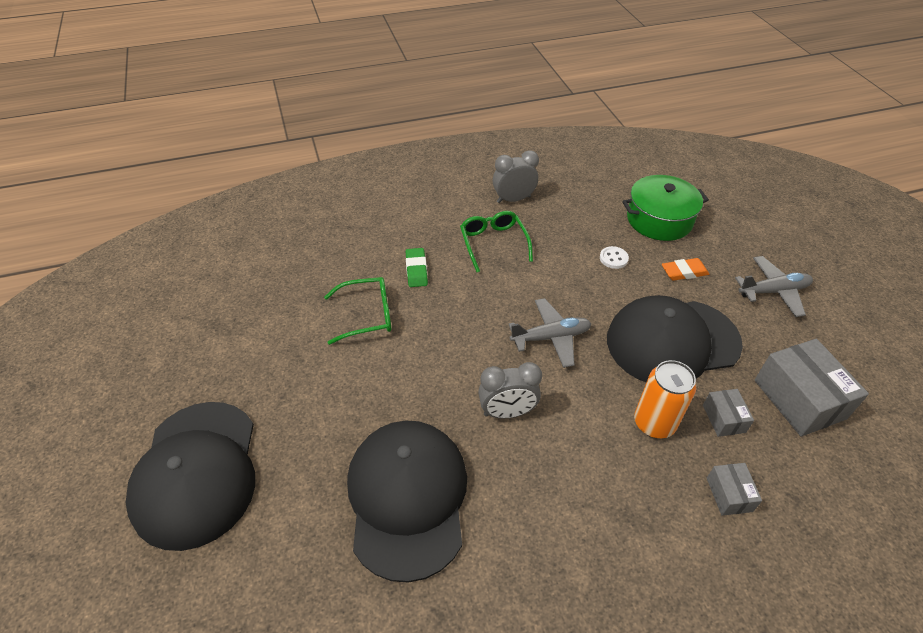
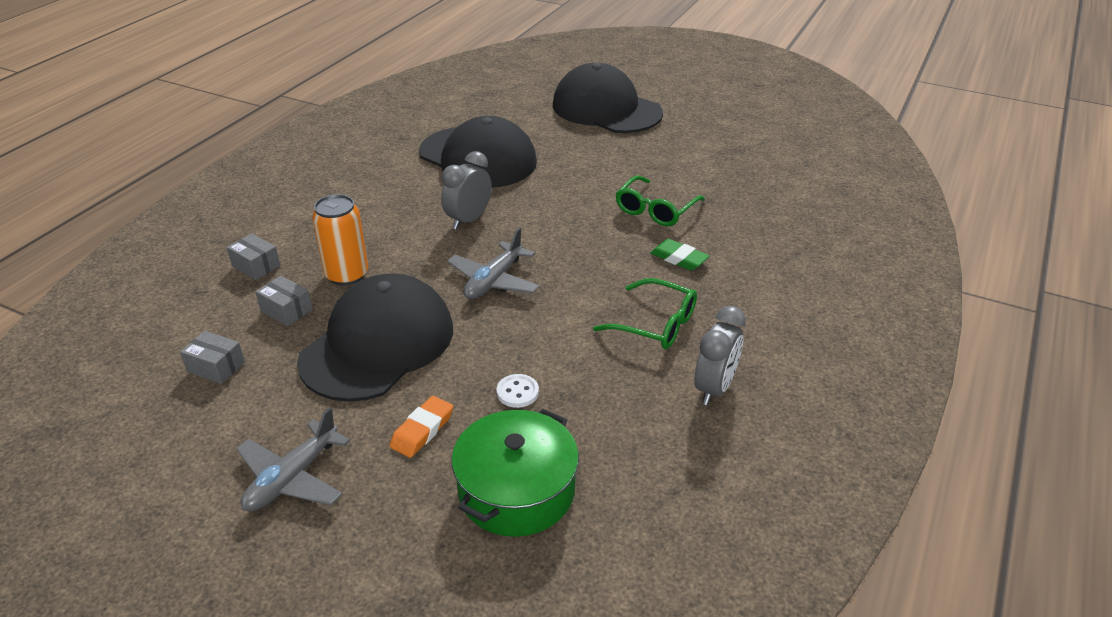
camera: 135 degrees right, 10 degrees down
(799, 399) = (216, 367): grey box -> grey box, size x0.51

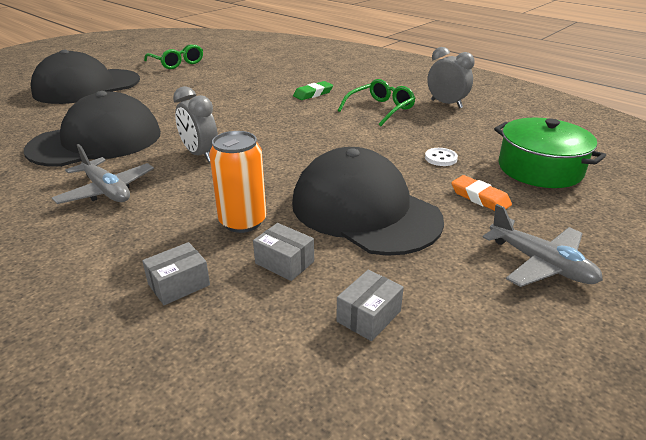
camera: 75 degrees left, 5 degrees down
(286, 310) = (284, 262): grey box -> grey box turned 75 degrees clockwise
(494, 281) = (300, 153): grey plane -> grey plane (107, 191)
(656, 209) = (250, 91): green glasses -> green glasses (177, 63)

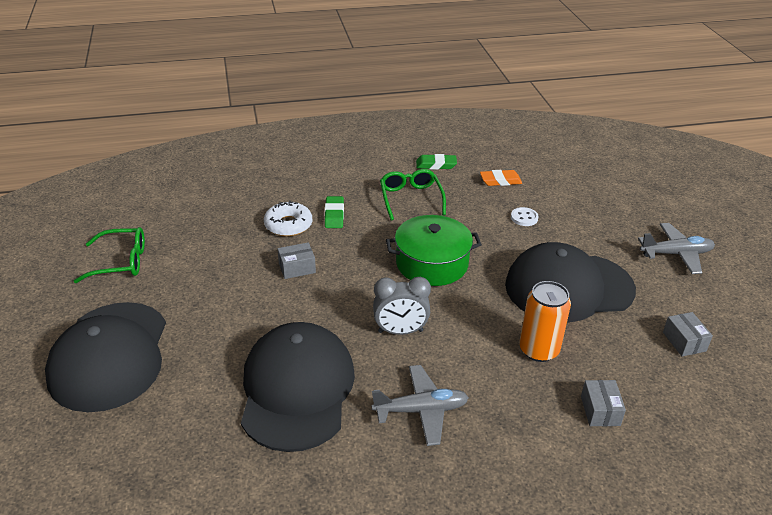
camera: 55 degrees left, 5 degrees up
(278, 86) = (288, 225): none -> white donut
(284, 262) = (607, 351): grey box -> grey box (297, 268)
(446, 104) = (436, 165): grey clock -> green eraser
(480, 198) = (591, 233): orange eraser -> orange eraser (500, 181)
(540, 169) = (574, 189): green pot -> green pot (432, 263)

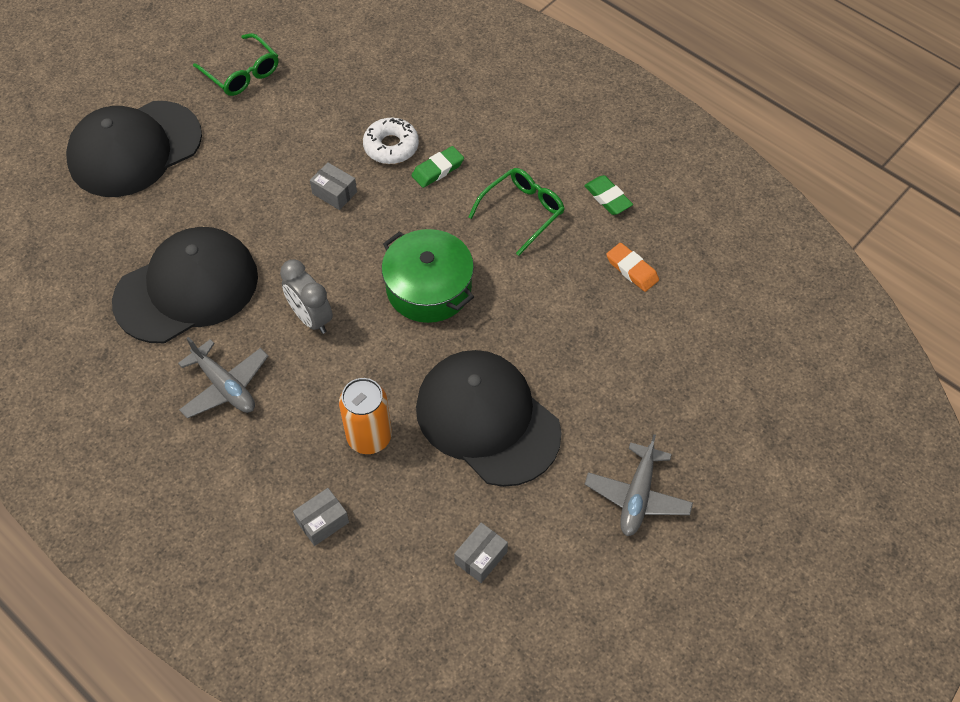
camera: 55 degrees right, 20 degrees up
(524, 218) = (578, 325): white button -> none
(676, 254) = (637, 496): grey plane -> grey plane turned 60 degrees clockwise

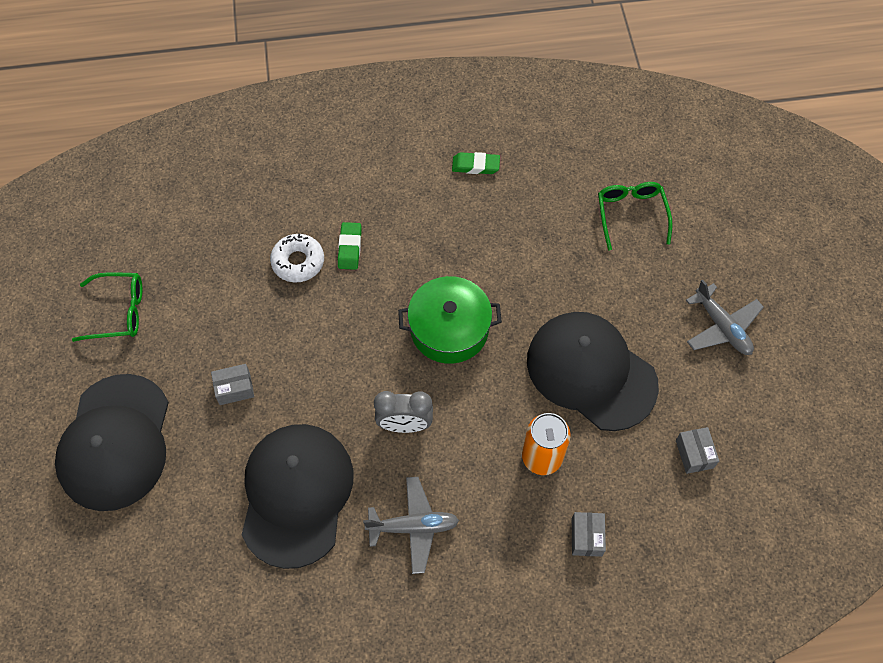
camera: 50 degrees left, 5 degrees up
(334, 193) = (304, 329): grey box -> grey box (234, 388)
(487, 419) = (591, 372): black cap -> black cap turned 45 degrees clockwise
(522, 212) = (439, 224): green glasses -> green glasses (631, 215)
(632, 269) = (547, 197): orange eraser -> none

